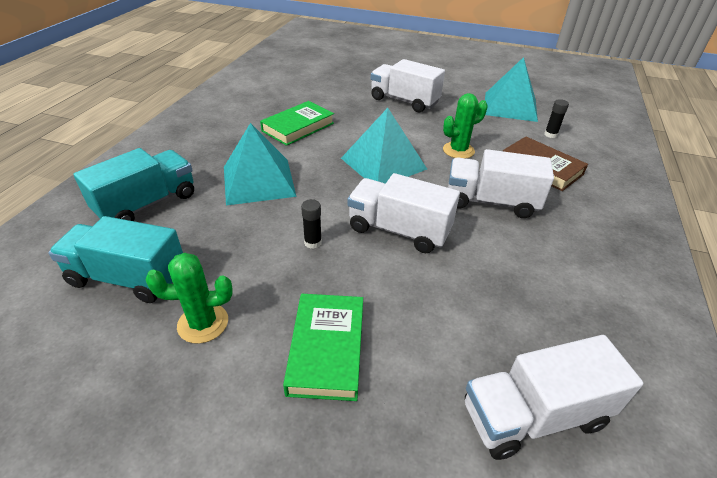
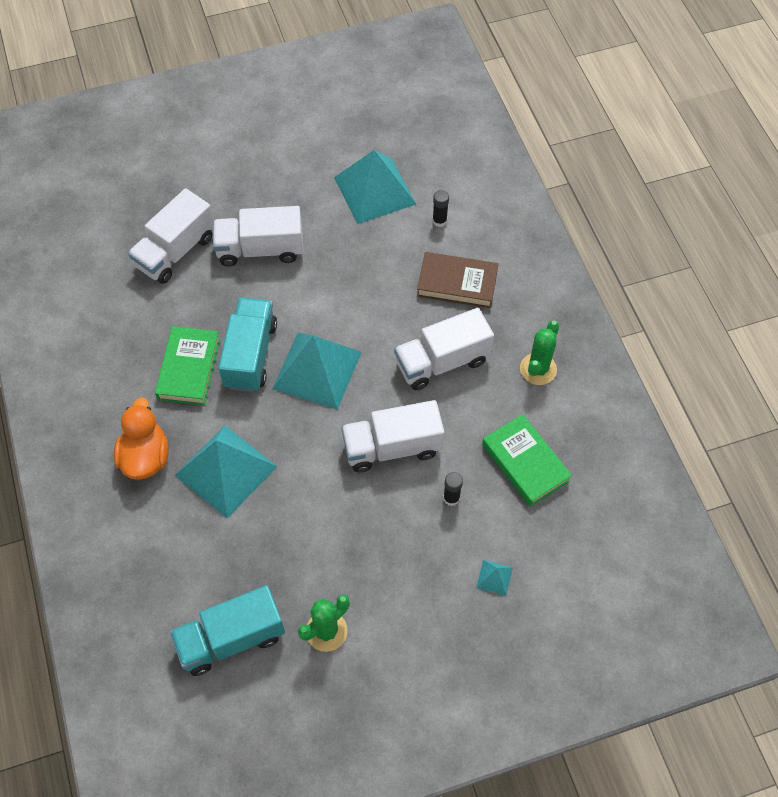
camera: 35 degrees left, 20 degrees up
(147, 204) = (157, 565): turquoise truck -> turquoise truck (250, 355)
(219, 151) = (146, 457): none -> orange duck
(313, 242) = (337, 507): black glue stick -> black glue stick (451, 498)
(327, 349) = (425, 589): green book -> green book (525, 462)
(410, 386) = (494, 577): none -> turquoise pyramid
(458, 150) = (371, 304): green cactus -> green cactus (538, 369)
(534, 415) = (574, 545): white truck -> white truck (175, 251)

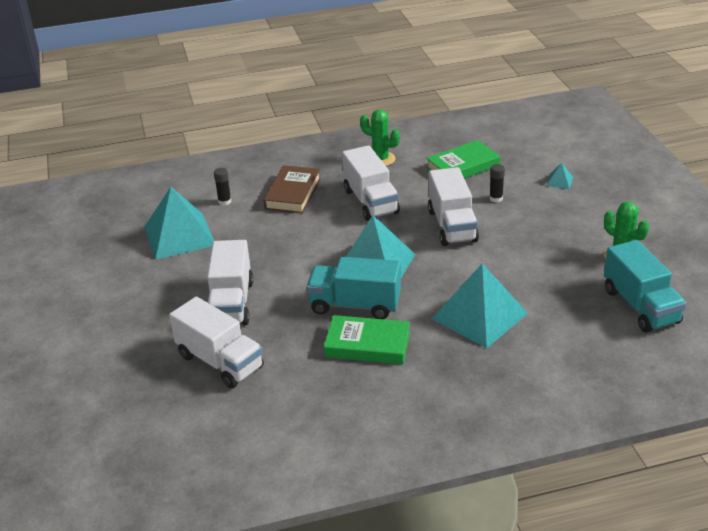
camera: 85 degrees left, 25 degrees down
(146, 457) = (468, 368): orange duck -> none

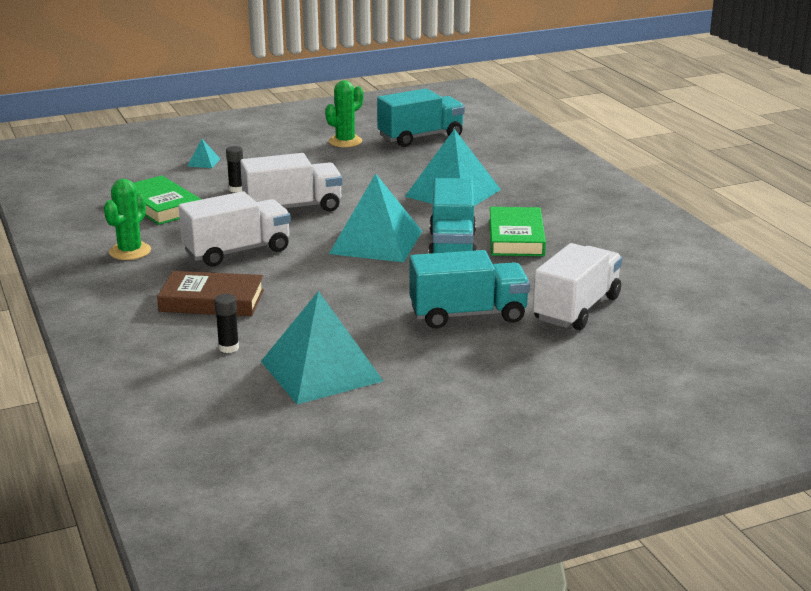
camera: 100 degrees left, 10 degrees down
(231, 303) = (468, 315): white truck -> turquoise truck

